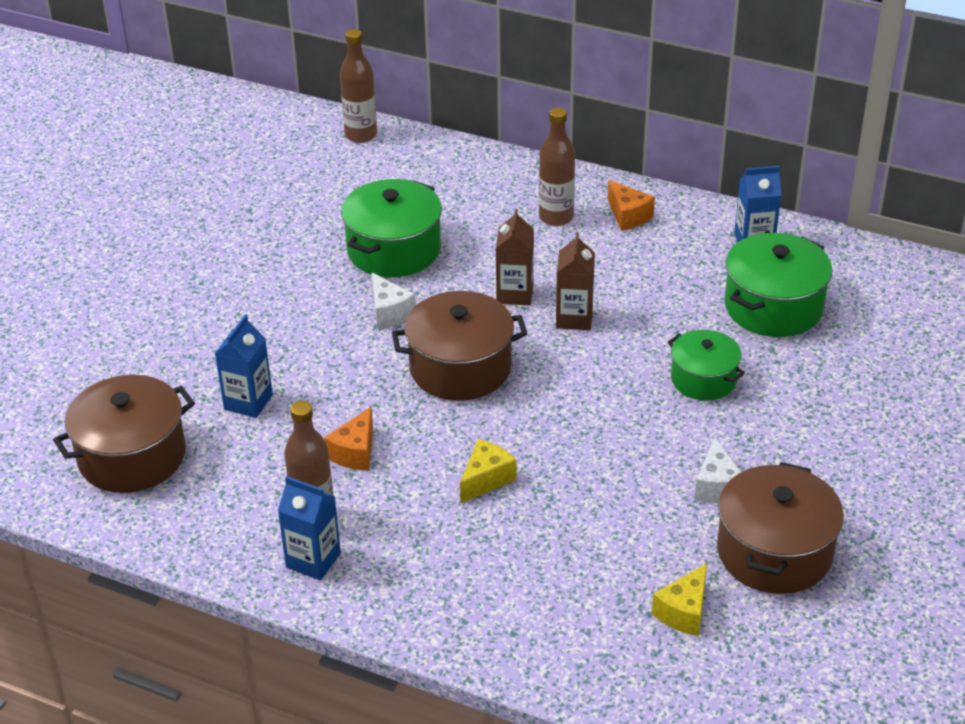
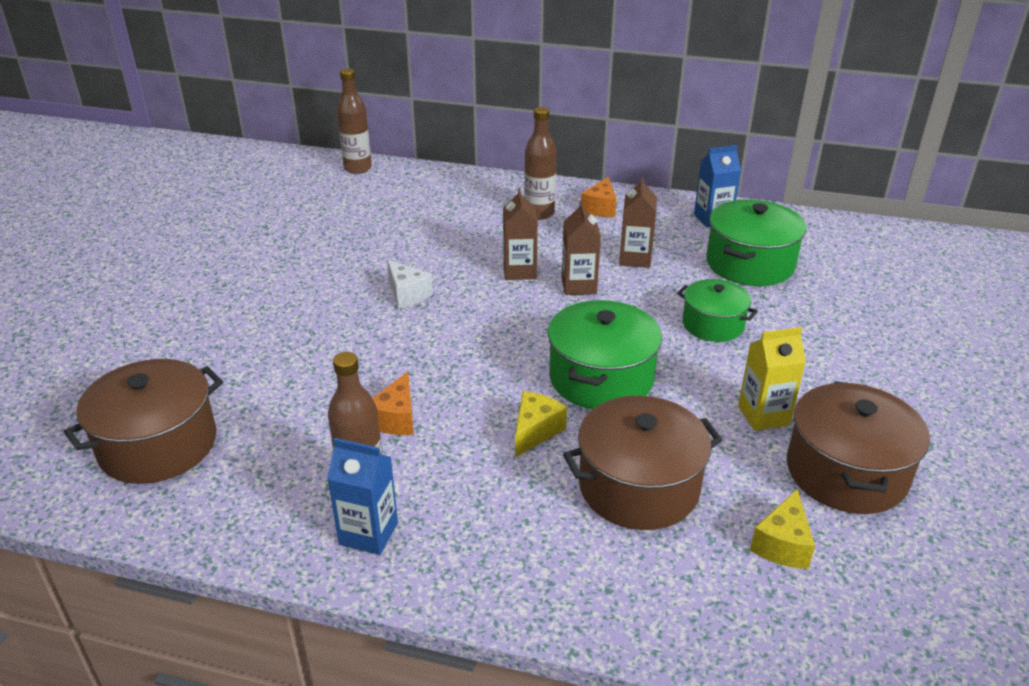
camera: 10 degrees left, 5 degrees down
(248, 402) = (279, 382): blue carton -> none
(394, 250) = (402, 246): green pot -> green pot (601, 378)
(460, 368) = (484, 334): brown pot -> brown pot (638, 487)
(628, 216) = (600, 208): orange cheese -> orange cheese turned 60 degrees clockwise
(646, 288) = (635, 259): none -> brown carton
(717, 486) = (763, 415): white cheese -> yellow carton

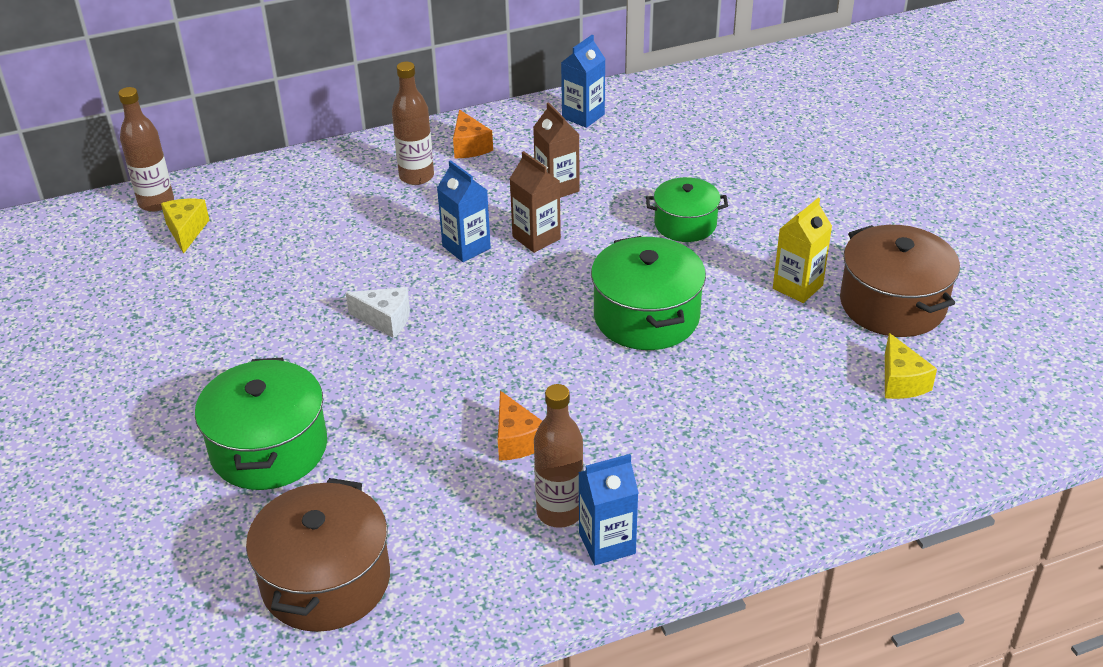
camera: 35 degrees left, 5 degrees up
(519, 271) = (466, 247): brown carton -> blue carton
(535, 431) = (643, 389): yellow cheese -> yellow cheese (186, 231)
(638, 487) = (766, 392): brown pot -> none
(749, 264) = (658, 150): green pot -> green pot (269, 448)

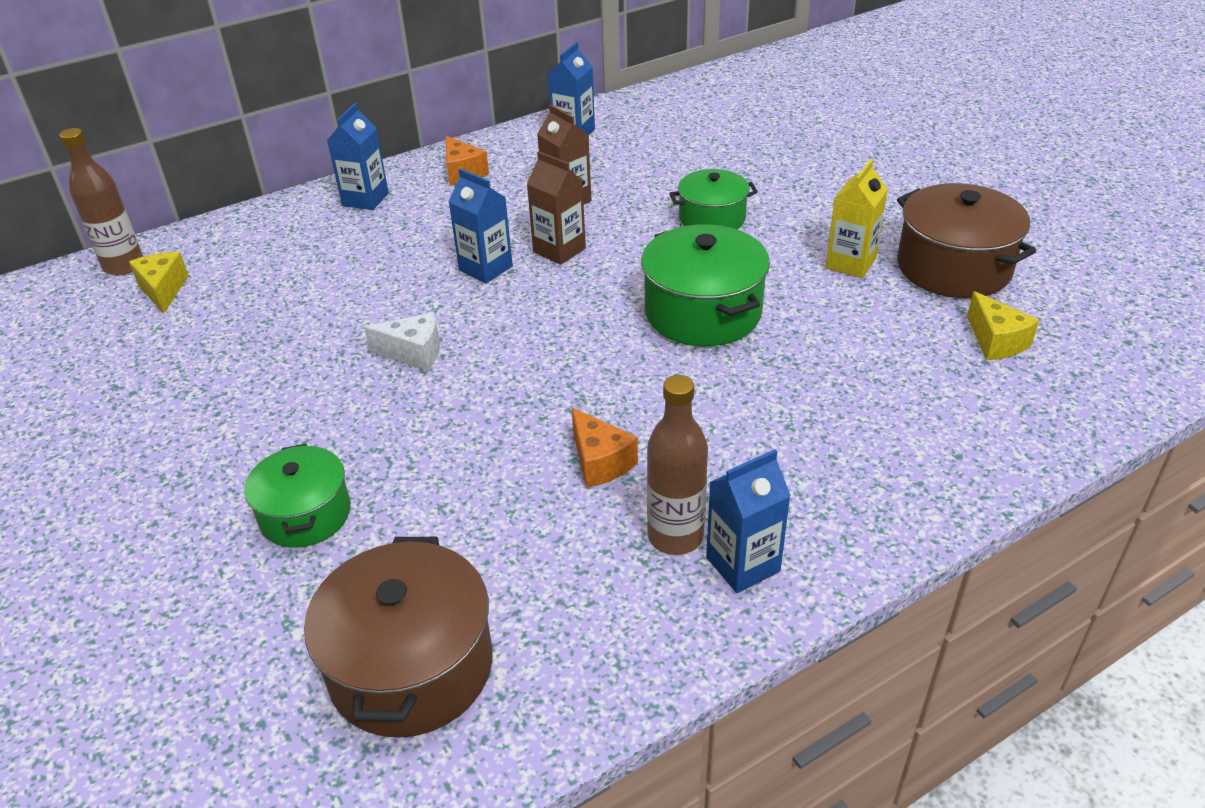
camera: 10 degrees left, 0 degrees up
(269, 448) = (305, 514): green pot -> green pot, size x0.64
(375, 163) = (365, 199): none -> blue carton
(416, 176) = (413, 207): brown bottle -> none

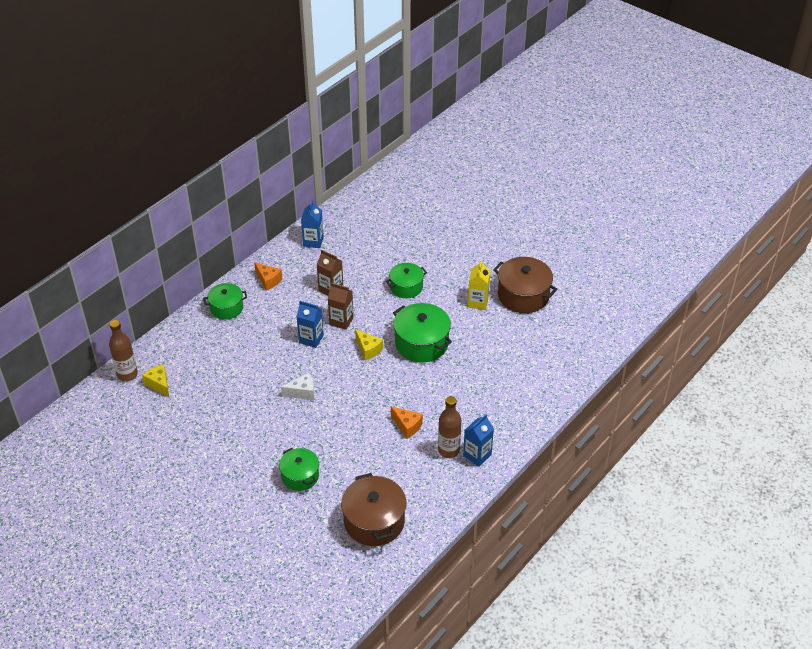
camera: 20 degrees left, 5 degrees up
(365, 199) = (226, 308): blue carton -> green pot
(996, 341) = (548, 333): yellow cheese -> yellow cheese (368, 349)

